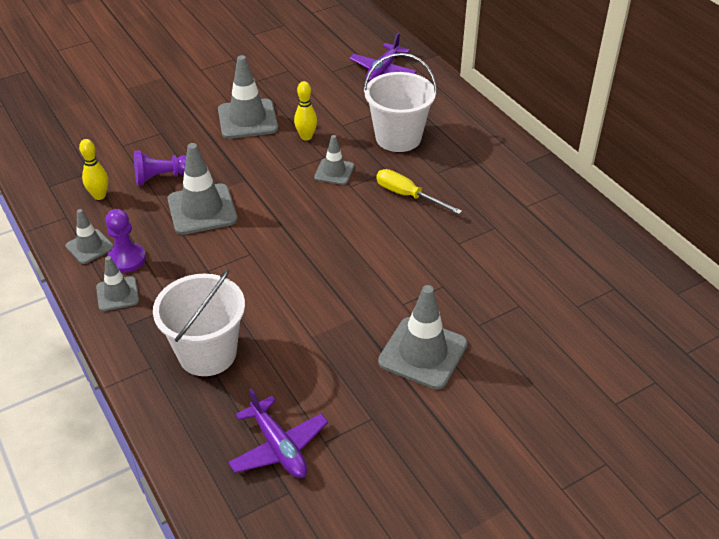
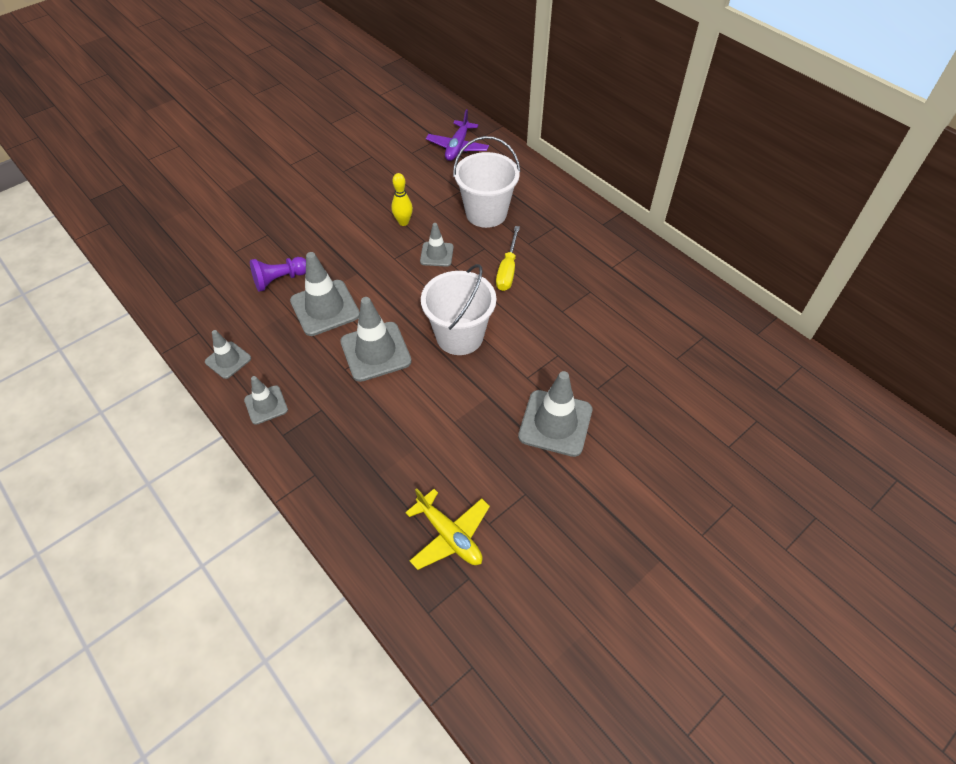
camera: 10 degrees left, 10 degrees up
(99, 196) = (225, 306): yellow bowling pin -> none
(127, 259) = (266, 368): purple pawn -> none
(207, 353) = (363, 452): white bucket -> white bucket (459, 336)
(247, 119) = (345, 211): grey traffic cone -> grey traffic cone (375, 351)
(278, 447) = (449, 535): purple plane -> yellow plane
(408, 195) = (507, 270): yellow screwdriver -> yellow screwdriver turned 105 degrees counterclockwise

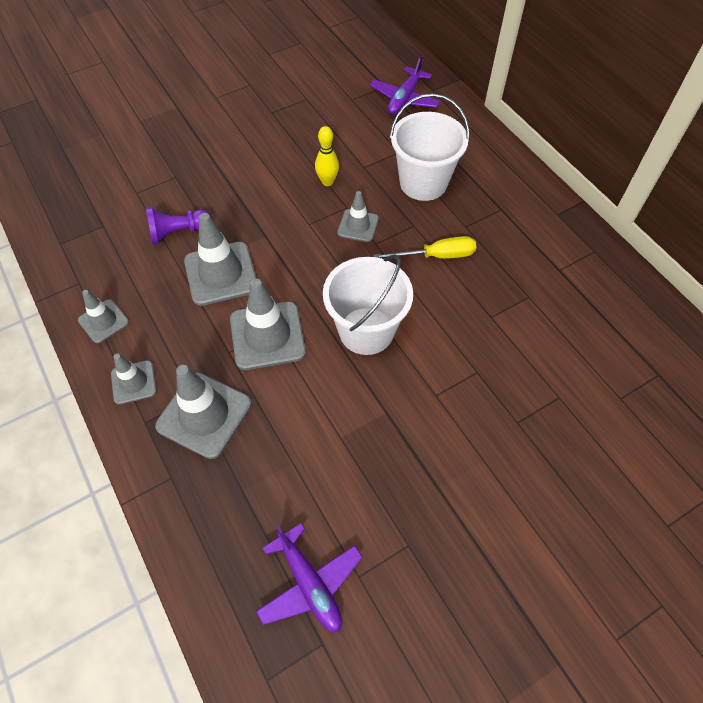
camera: 10 degrees right, 5 degrees up
(449, 535) = (309, 584): yellow plane -> purple plane
(507, 270) = (436, 256): yellow screwdriver -> yellow screwdriver turned 120 degrees counterclockwise
(555, 423) = (459, 459): grey traffic cone -> grey traffic cone (204, 415)

